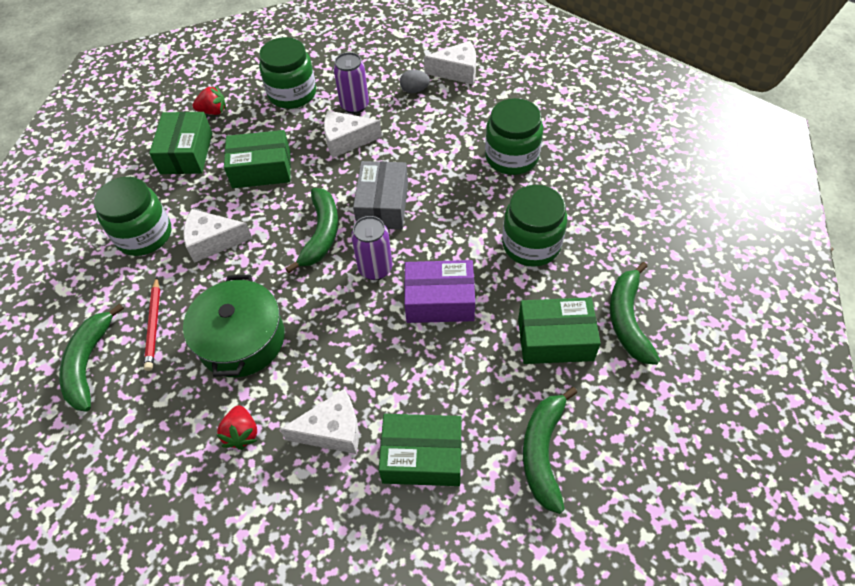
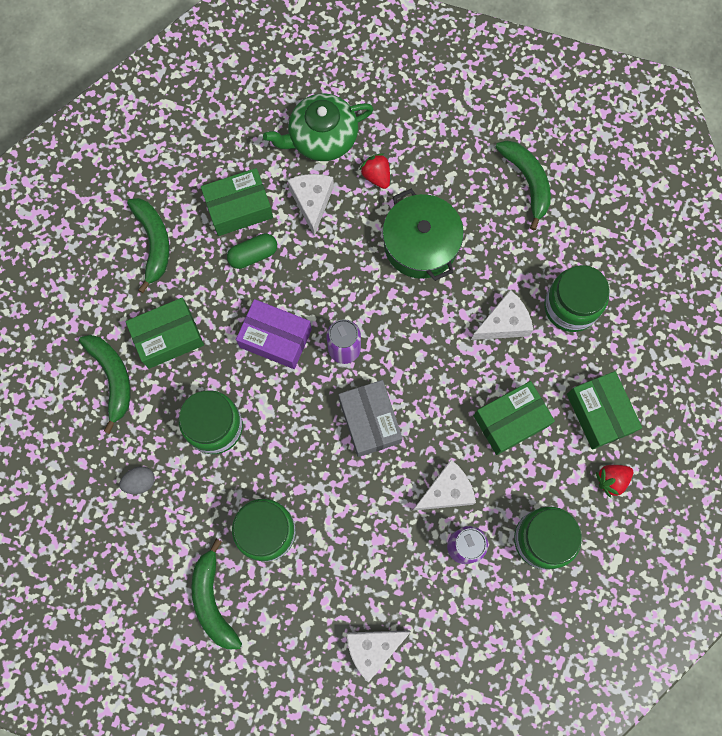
camera: 155 degrees right, 20 degrees up
(154, 325) = (499, 229): red pencil -> none
(278, 512) = (321, 137): none -> green teapot
(321, 234) = (411, 367): green banana -> green banana (213, 600)
(332, 430) = (312, 202): white cheese -> white cheese turned 120 degrees clockwise
(414, 90) = (408, 597): grey egg -> grey egg (140, 482)
(428, 394) = (253, 255): none -> green capsule
(439, 300) = (275, 338): purple box -> purple box turned 45 degrees clockwise

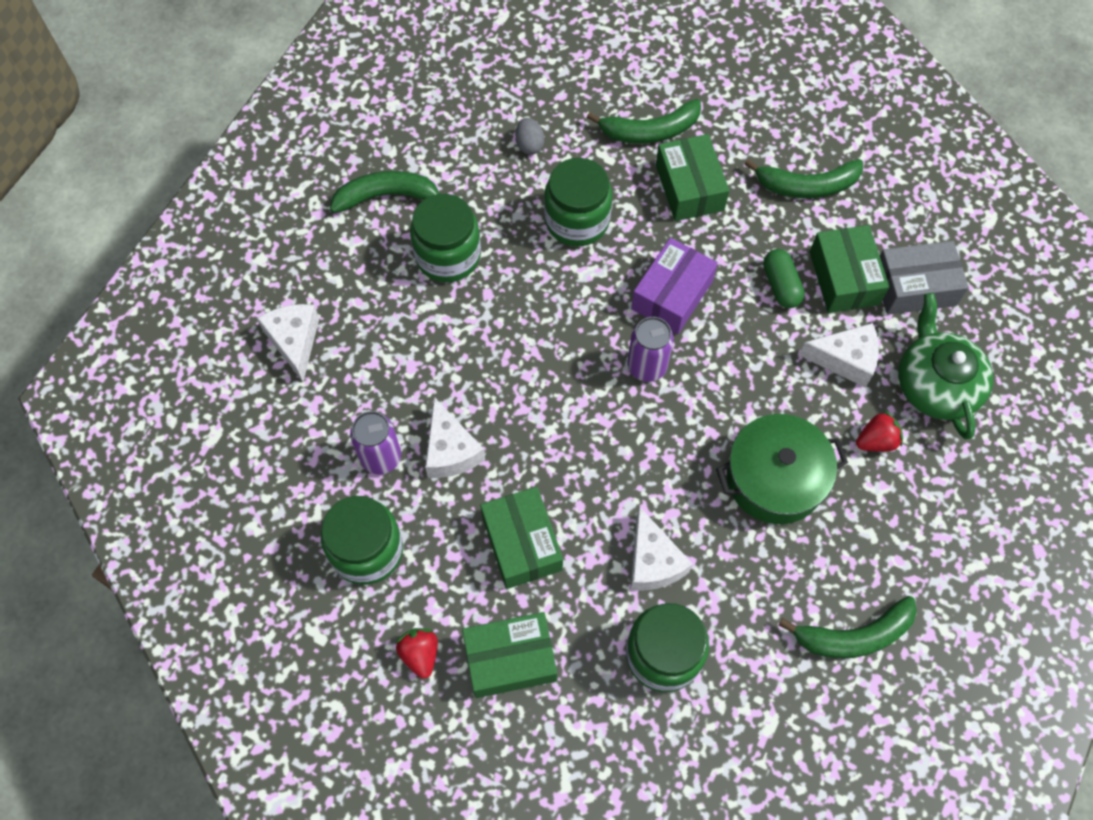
camera: 100 degrees right, 10 degrees down
(370, 421) = (552, 380): grey box -> grey box (914, 287)

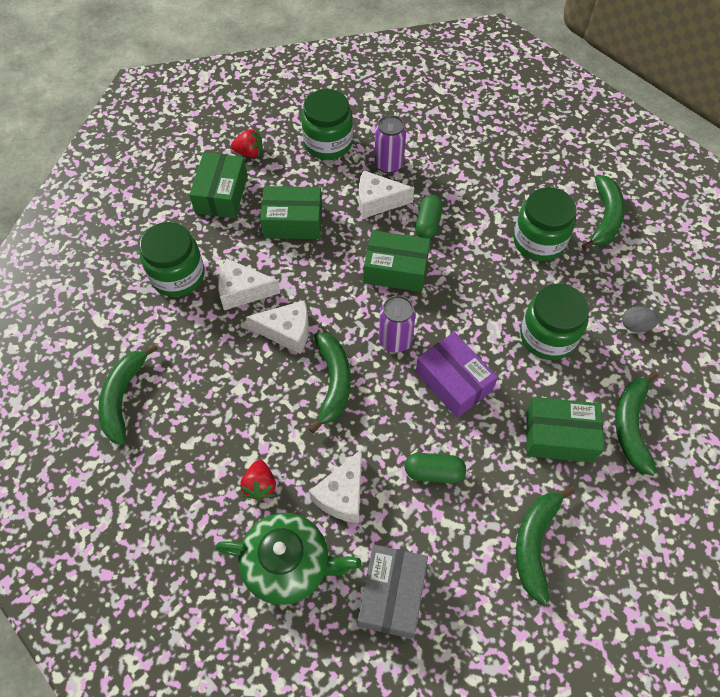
camera: 110 degrees right, 5 degrees down
(294, 341) = (494, 139): white cheese -> white cheese (287, 331)
(465, 381) = (428, 224): none -> green capsule
(727, 412) = (333, 382): none -> green banana
(775, 478) = (264, 394): green pot -> none
(844, 278) = (423, 531): green box -> green box (396, 269)

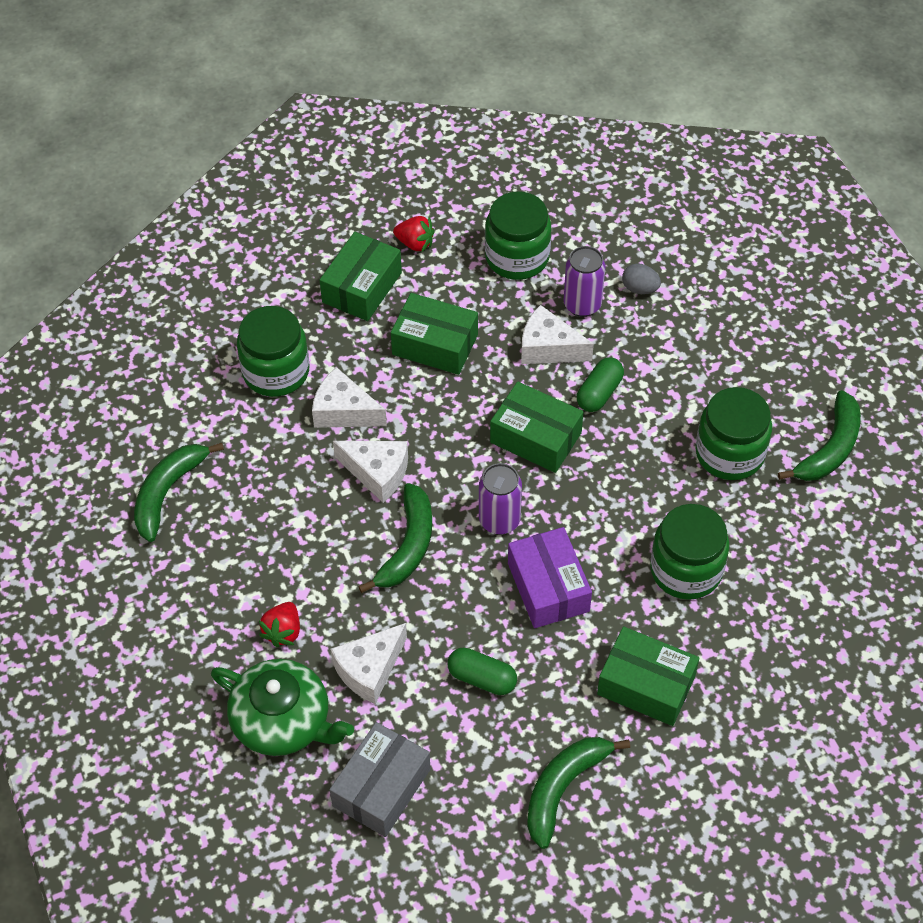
camera: 20 degrees right, 5 degrees down
(631, 426) = (738, 701): green banana -> none
(635, 326) = (802, 590): grey egg -> grey egg (640, 288)

